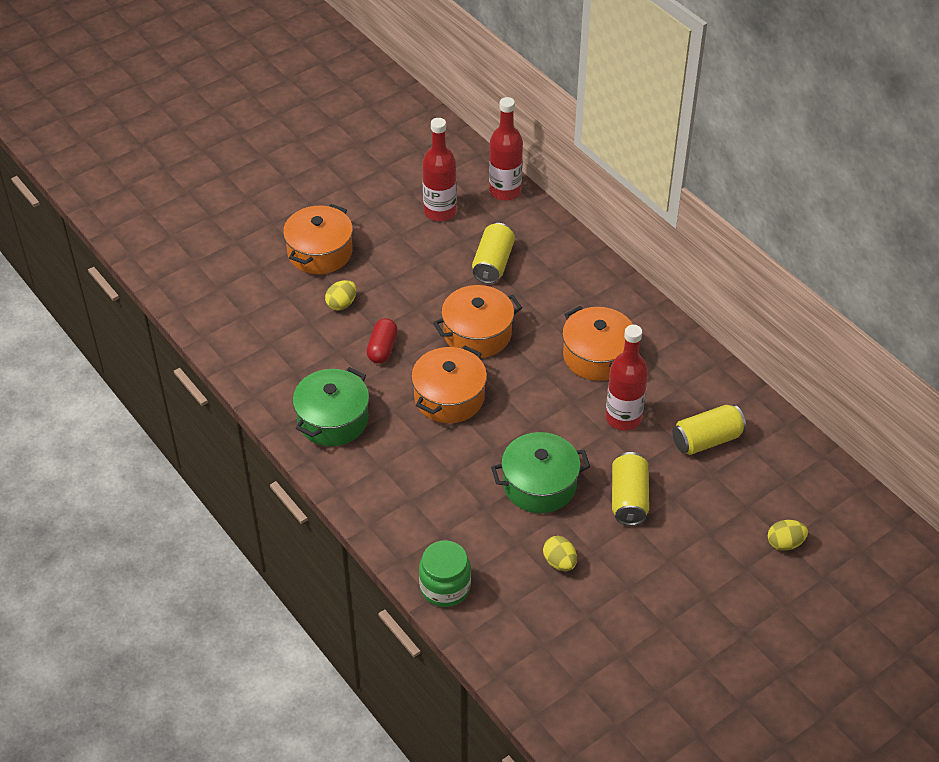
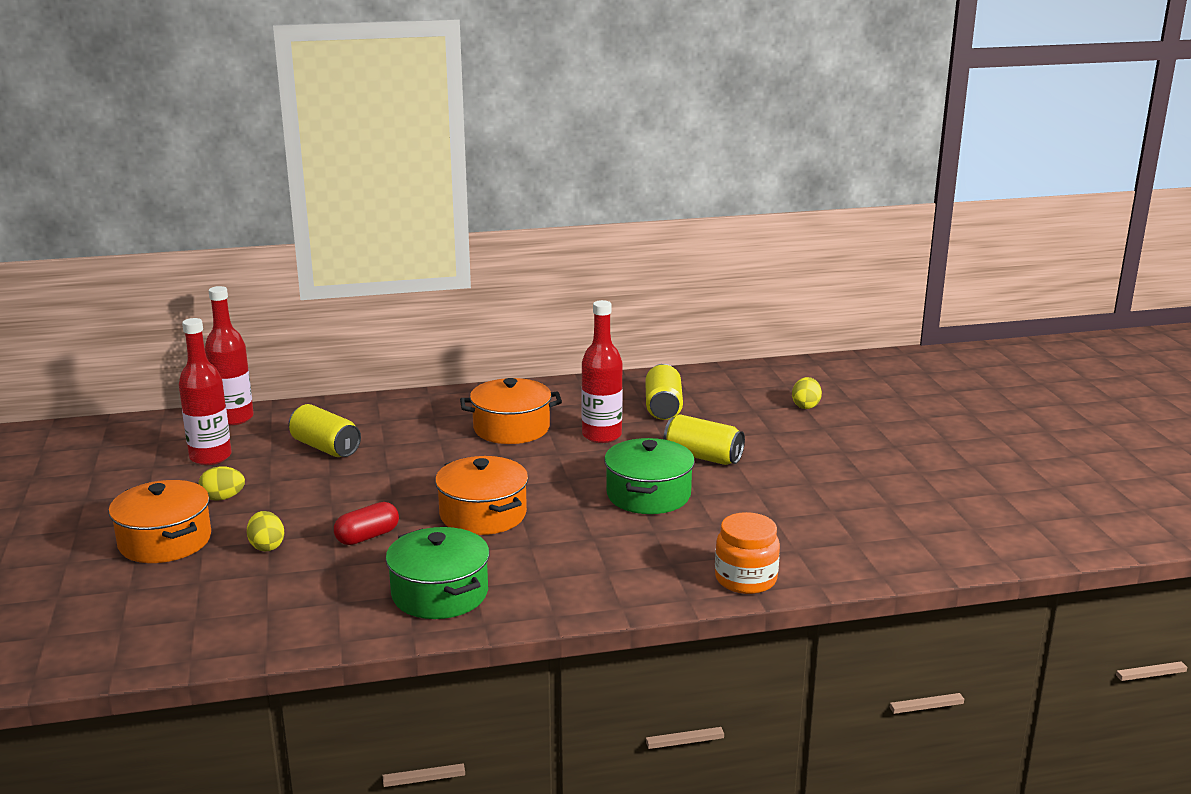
camera: 65 degrees left, 25 degrees down
(382, 348) = (367, 536): red capsule -> red capsule turned 75 degrees counterclockwise
(445, 587) = (745, 579): green jar -> orange jar
(477, 333) = (412, 478): orange pot -> none
(559, 562) = (756, 508): yellow egg -> yellow egg (223, 498)

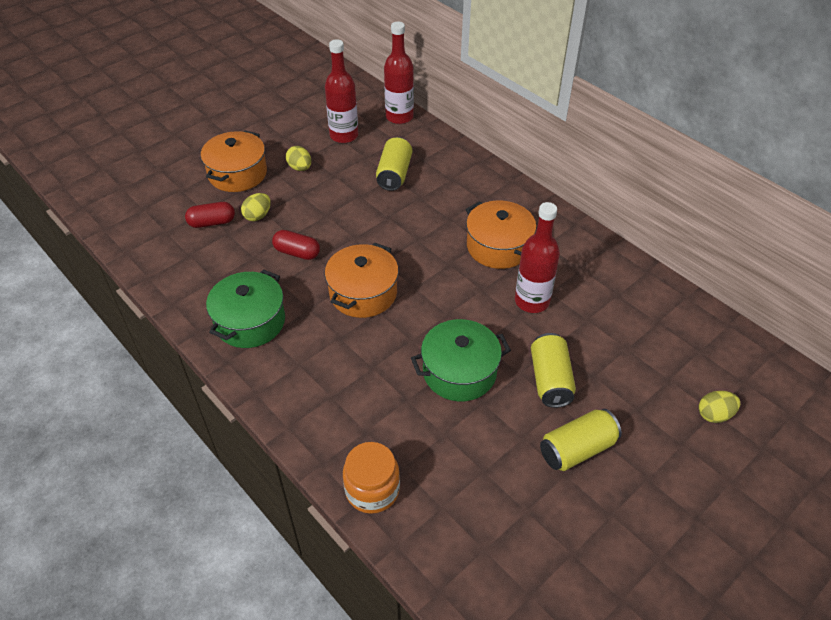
camera: 60 degrees right, 25 degrees up
(231, 580) = (212, 222): none -> red capsule
(663, 407) = (615, 317): yellow can -> yellow can (577, 449)

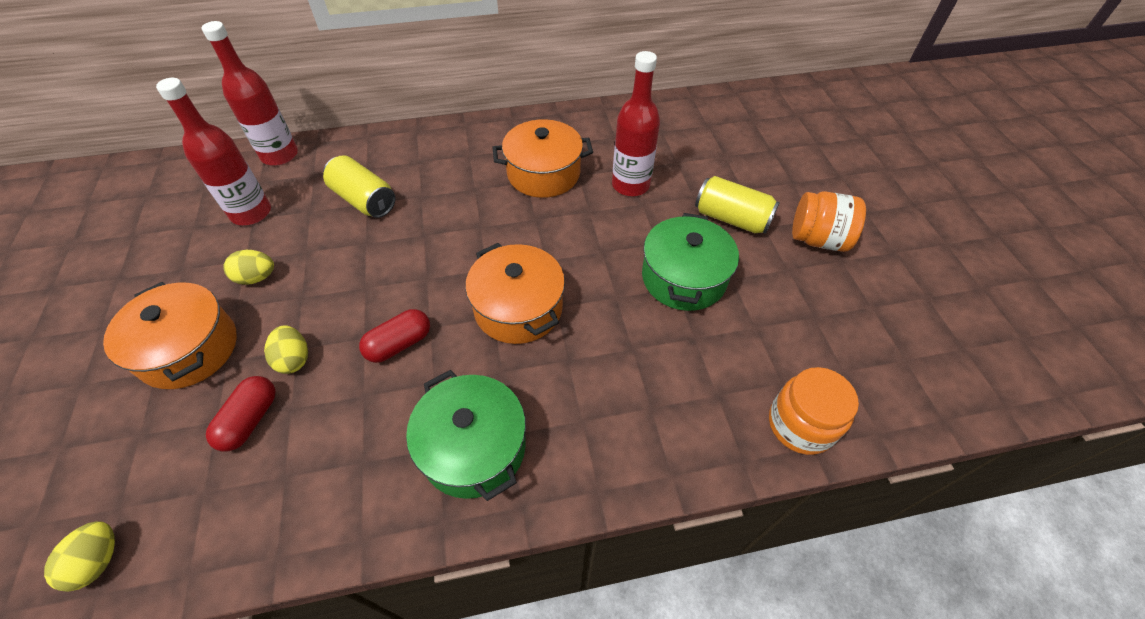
camera: 60 degrees left, 5 degrees up
(577, 449) = (818, 239): yellow can -> orange jar
(714, 414) = (819, 144): yellow egg -> yellow egg (98, 561)

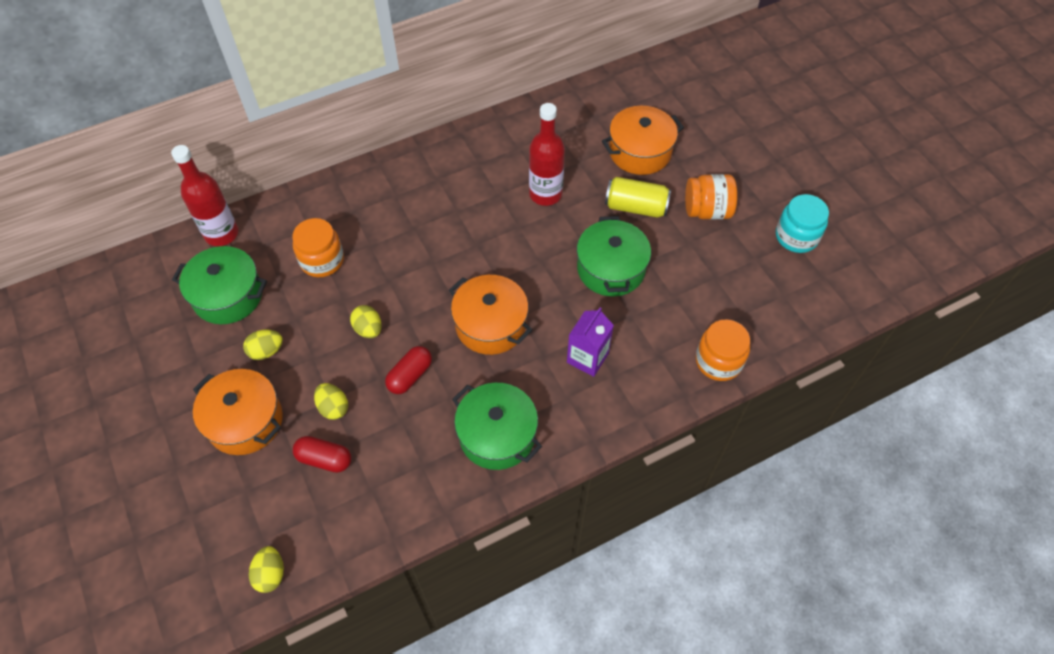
camera: 15 degrees left, 5 degrees up
(250, 420) = (324, 459): red capsule -> red capsule turned 75 degrees counterclockwise
(251, 213) = (228, 295): red bottle -> green pot
(364, 200) = (322, 260): yellow can -> orange jar
(377, 280) = (368, 329): none -> yellow egg
(543, 173) = (468, 199): orange pot -> orange pot (640, 152)
(624, 376) = (587, 358): none -> purple carton
(930, 292) = (796, 236): none -> turquoise jar

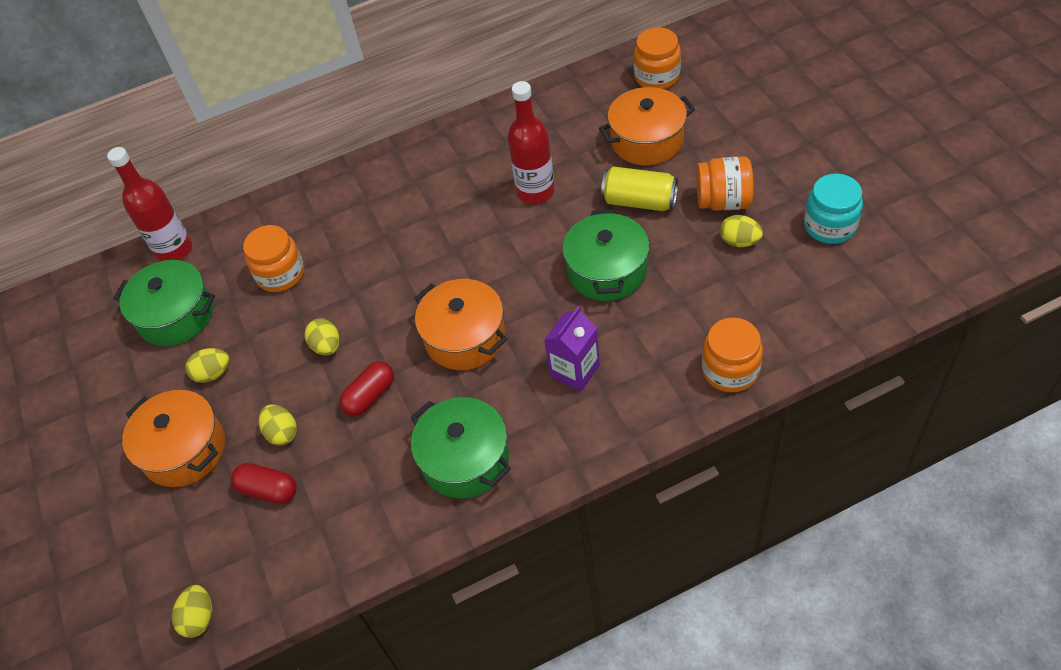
camera: 10 degrees right, 5 degrees down
(646, 93) = (657, 77): none -> orange jar
(722, 247) = (739, 241): none -> yellow egg

